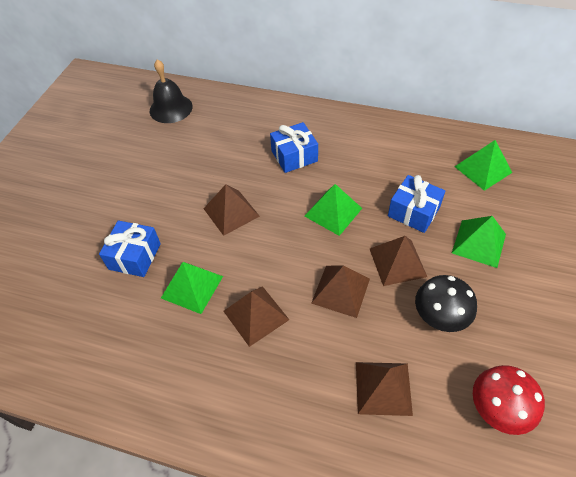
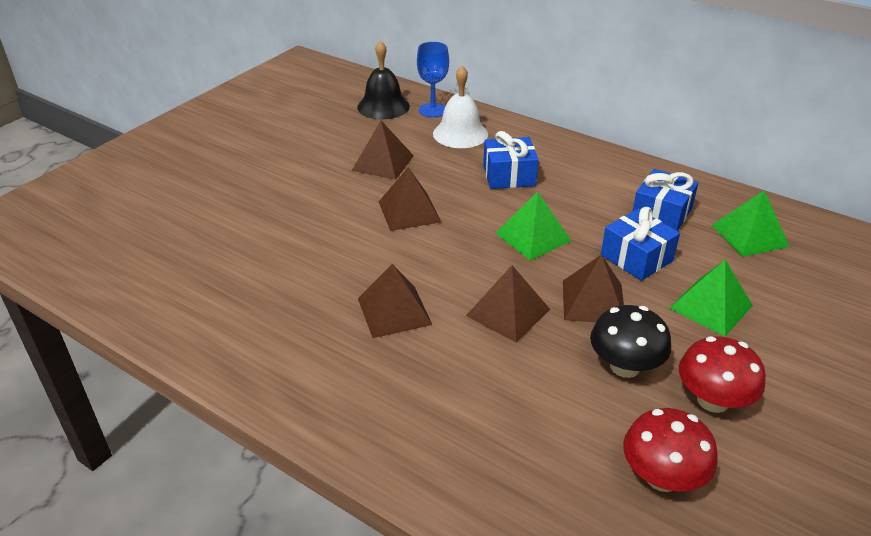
camera: 15 degrees right, 15 degrees down
(135, 256) = (281, 227): blue gift -> blue gift (661, 214)
(192, 287) = (332, 269): green pyramid -> none
(212, 103) = (433, 110): none -> blue goblet
(242, 122) = (460, 134): none -> white bell
(383, 388) = (518, 417): brown pyramid -> brown pyramid (383, 163)
(508, 328) = (713, 400): none -> red mushroom

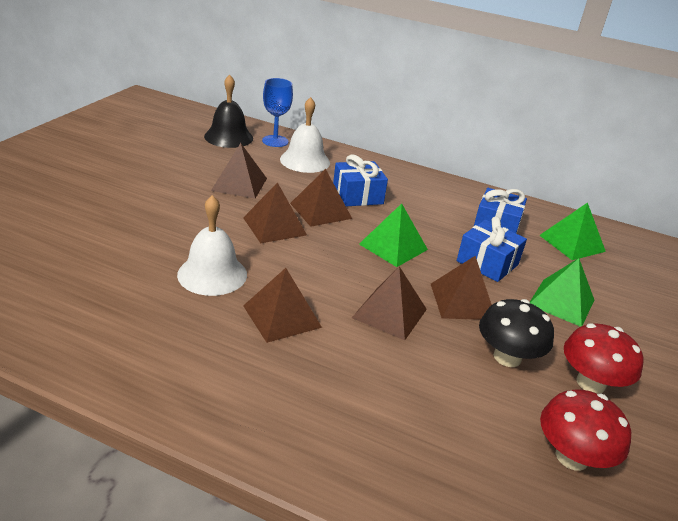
camera: 15 degrees left, 5 degrees down
(334, 264) = (212, 274): none -> white bell
(463, 194) = (320, 210): none -> brown pyramid

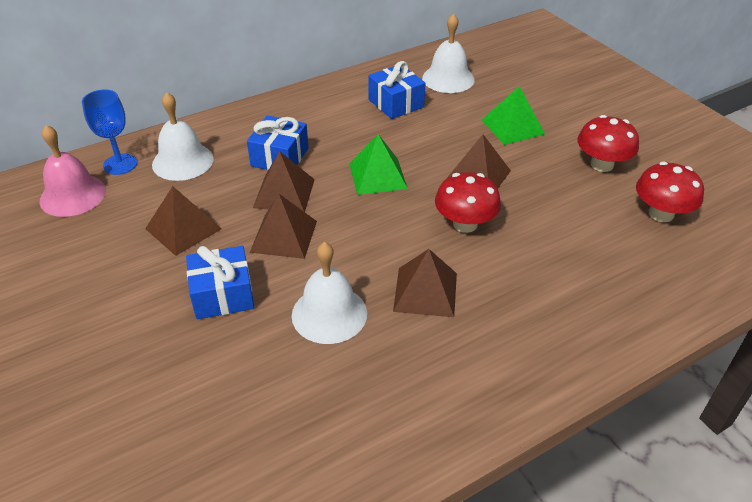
camera: 50 degrees left, 10 degrees up
(228, 137) = (73, 195): black bell -> pink bell
(389, 313) = (465, 224): brown pyramid -> red mushroom
(487, 263) = (440, 136): blue gift -> blue gift (223, 295)
(507, 357) = (554, 188): black mushroom -> none
(572, 243) = (448, 78): green pyramid -> white bell

